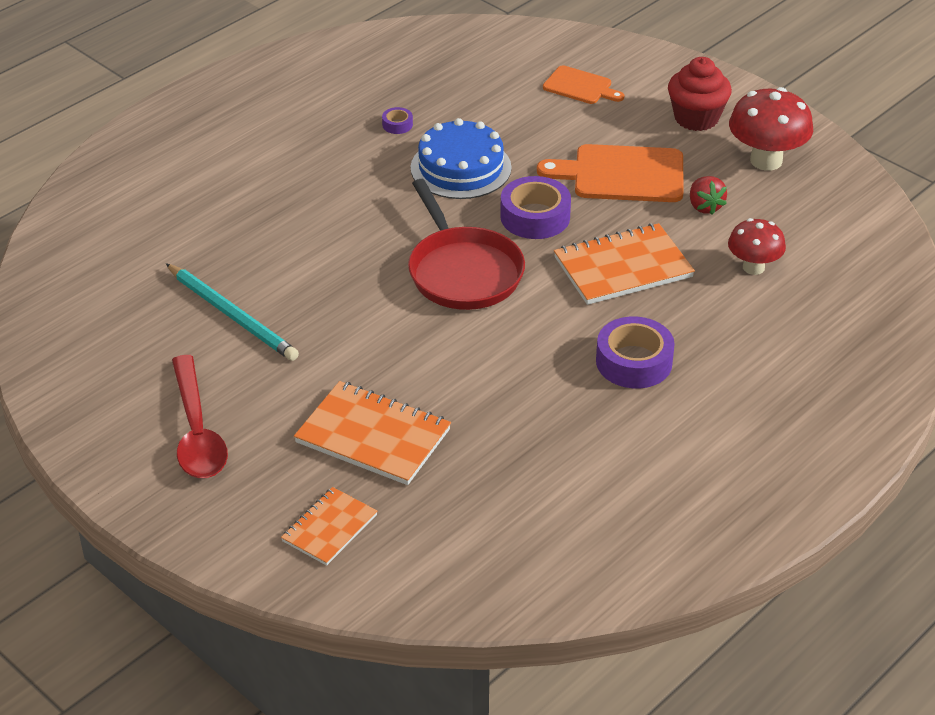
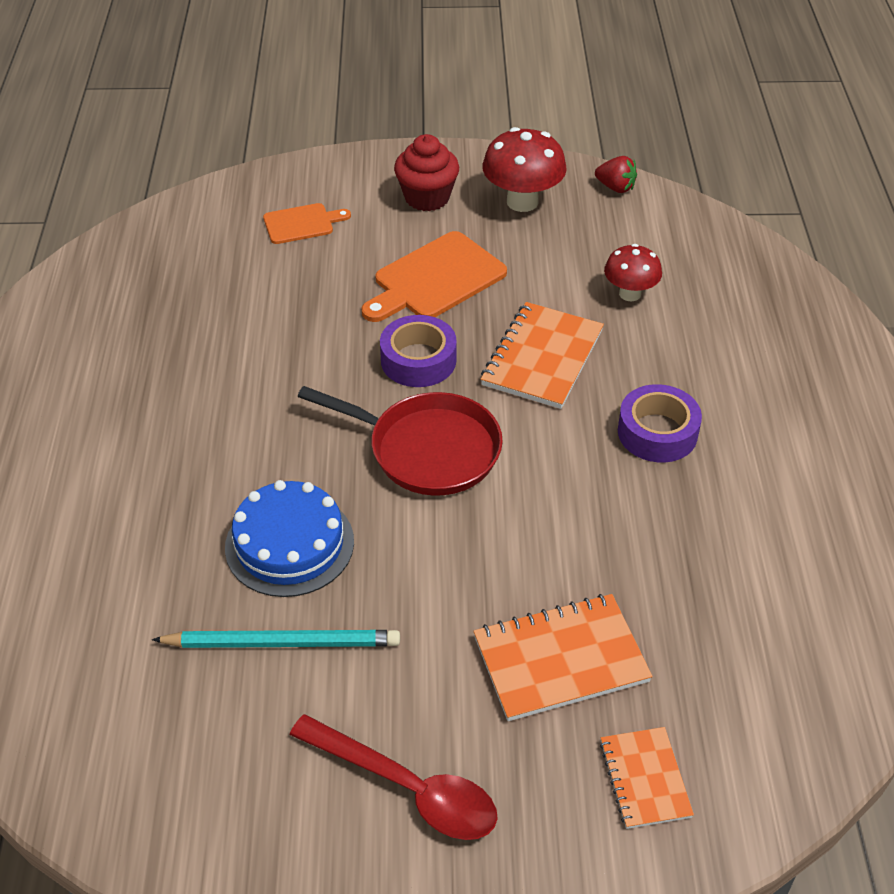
camera: 45 degrees left, 5 degrees up
(397, 125) = (190, 352): purple tape -> none
(461, 168) = (299, 356): blue cake -> blue cake (289, 544)
(704, 206) = (531, 267): red strawberry -> red strawberry (615, 187)

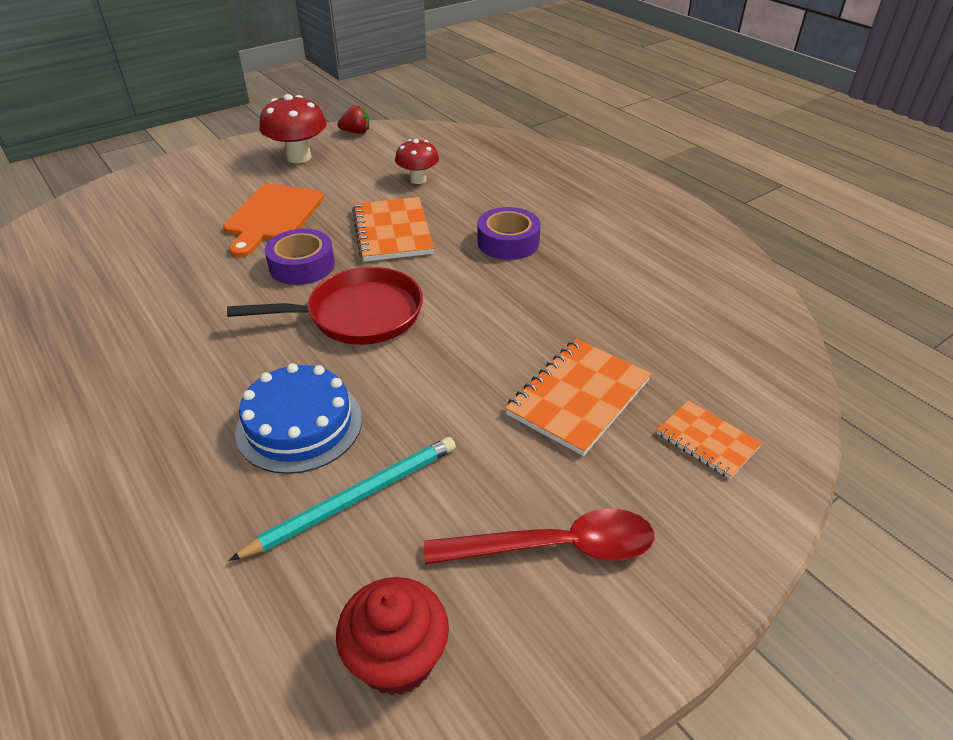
camera: 35 degrees left, 5 degrees down
(302, 223) = (133, 219): orange cutting board -> none
(427, 197) = (225, 175): red cupcake -> red cupcake (397, 658)

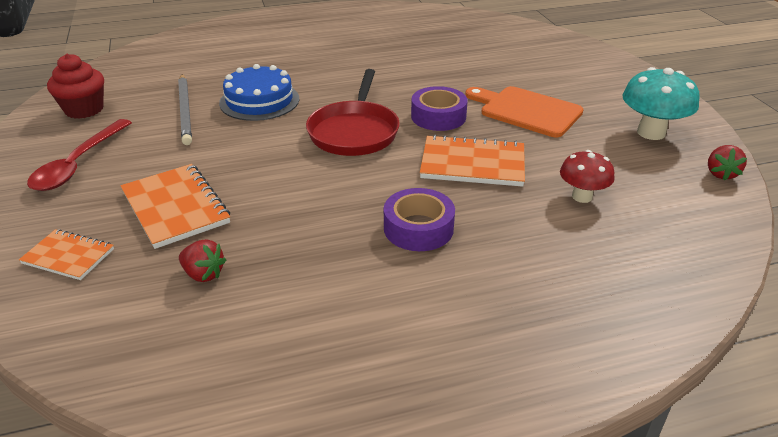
camera: 110 degrees right, 5 degrees down
(299, 157) = (651, 132): red mushroom -> turquoise mushroom
(355, 498) = (185, 111): turquoise pencil -> grey pencil
(650, 336) = (203, 274): none -> red strawberry
(707, 441) = (68, 256): orange notebook -> orange notebook turned 45 degrees clockwise

